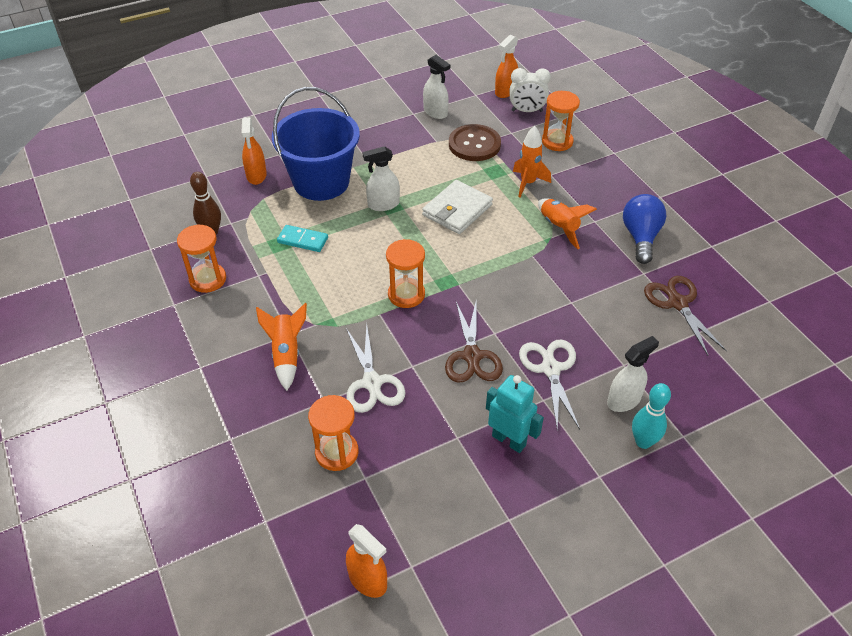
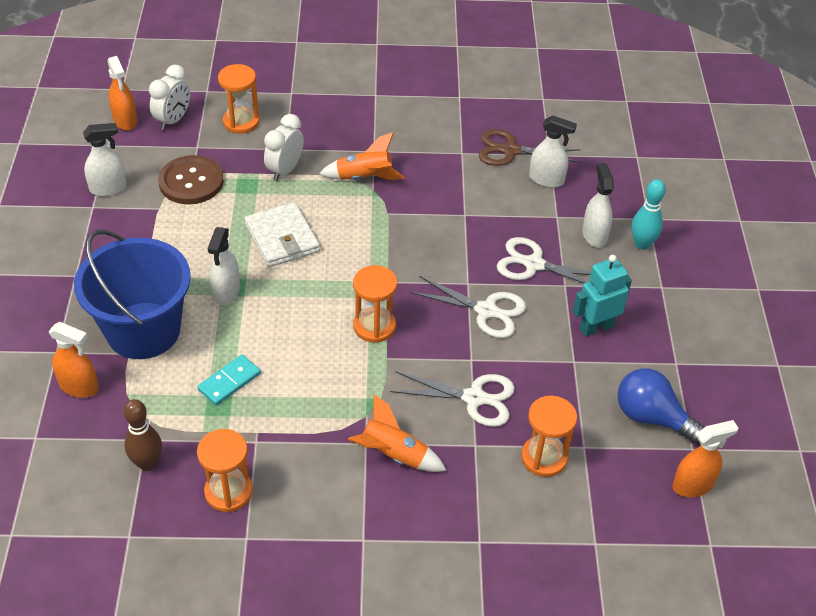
camera: 65 degrees left, 0 degrees up
(472, 356) = (486, 311): brown scissors -> white scissors
(527, 183) = (285, 170): orange rocket -> white clock
(640, 237) = (417, 132): blue light bulb -> blue light bulb (651, 417)
(664, 341) = (546, 180): none -> white spray bottle

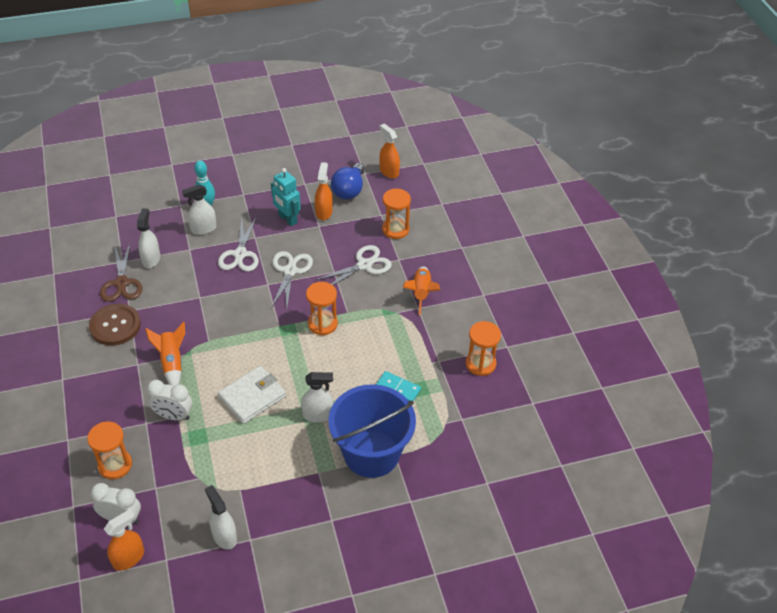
camera: 105 degrees left, 0 degrees up
(79, 387) = (435, 473): orange spray bottle -> orange spray bottle (324, 212)
(147, 463) = (479, 411): brown bowling pin -> none
(191, 182) = (202, 477): brown button -> brown button (115, 326)
(474, 398) = (364, 265): white scissors -> white scissors turned 60 degrees clockwise

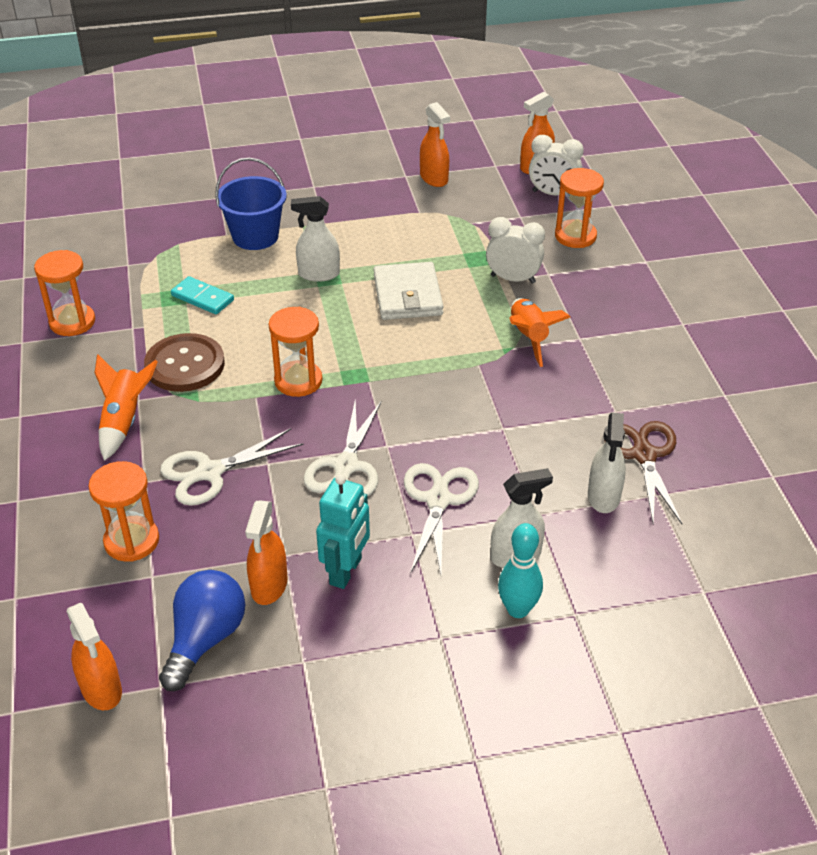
camera: 175 degrees left, 5 degrees down
(115, 326) = (631, 389): brown button -> brown button (185, 365)
(224, 536) = (434, 178): white spray bottle -> orange spray bottle
(252, 397) = (407, 295): white wallet -> white wallet turned 60 degrees counterclockwise
(287, 219) = (346, 571): turquoise robot -> turquoise robot turned 60 degrees clockwise
(371, 453) = (255, 236): blue bucket -> blue bucket, size x0.65

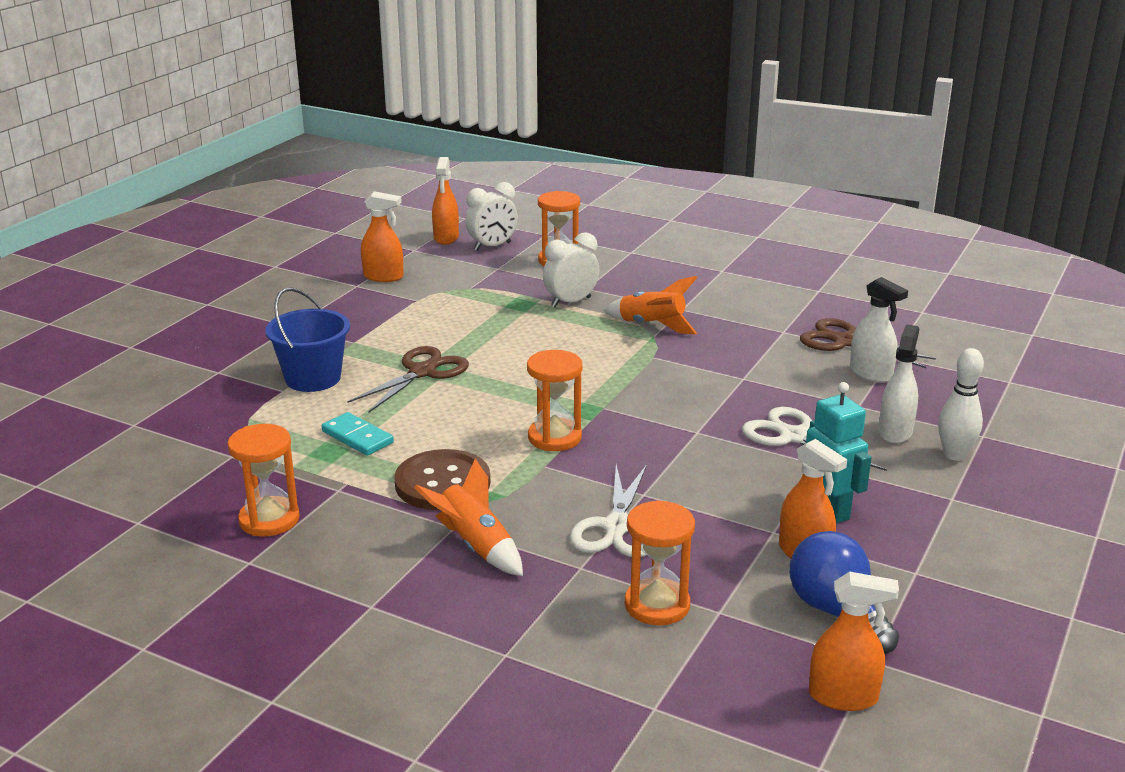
camera: 50 degrees left, 15 degrees down
(202, 298) = (357, 437): turquoise domino -> turquoise domino turned 60 degrees clockwise
(318, 274) = (422, 372): white spray bottle -> brown scissors
(346, 466) = (699, 459): white scissors -> none
(407, 295) = (519, 348): white wallet -> none
(518, 609) = (954, 455): turquoise bowling pin -> white bowling pin

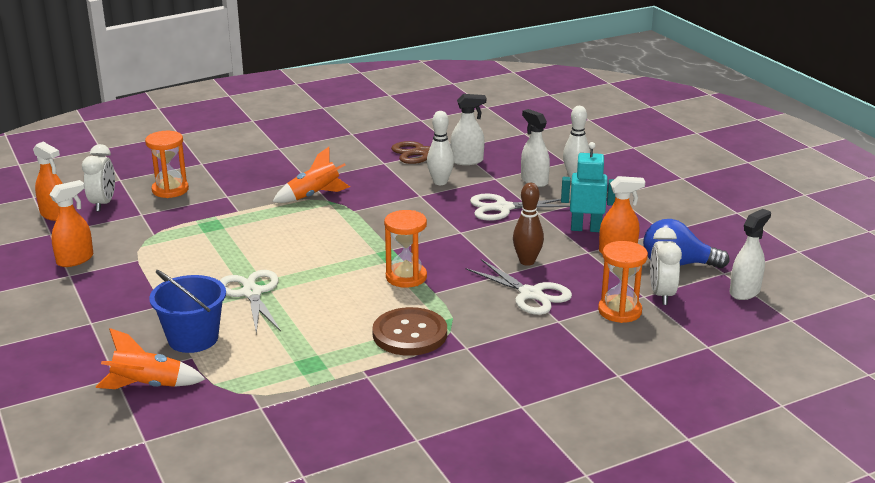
camera: 55 degrees left, 0 degrees up
(269, 520) = (372, 415): orange hourglass -> none
(357, 437) = (307, 347): turquoise domino -> none
(422, 372) = (252, 293): brown scissors -> white scissors
(475, 546) = (497, 347): orange rocket -> orange rocket (147, 386)
(571, 302) = (238, 208): white clock -> white clock (661, 295)
(689, 498) = (527, 261): none -> brown bowling pin
(792, 378) = (440, 182): none -> white bowling pin
(843, 697) = (745, 292): orange spray bottle -> white spray bottle

